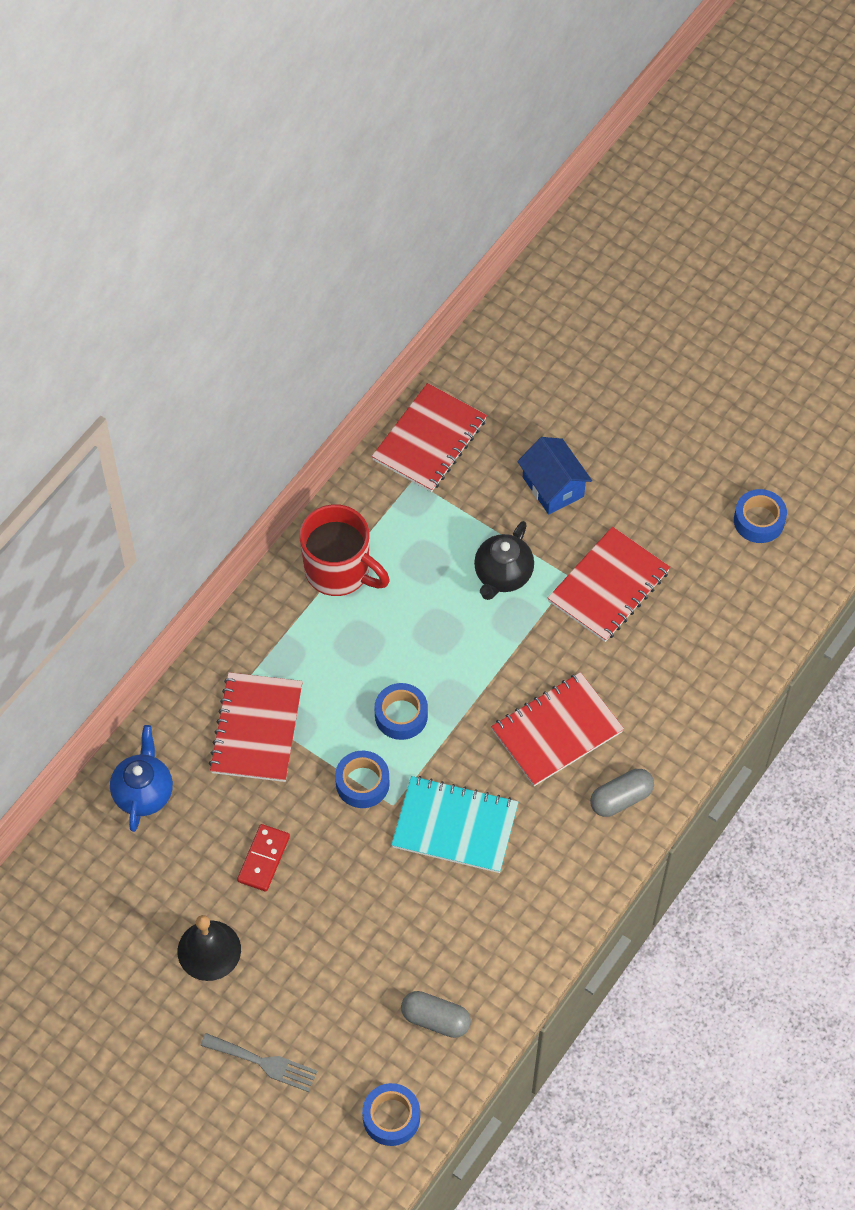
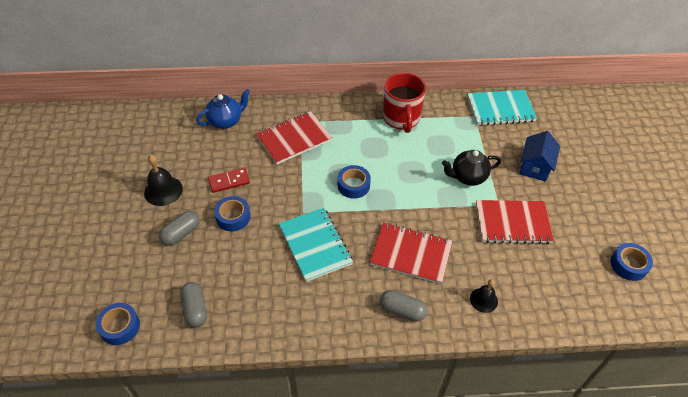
camera: 50 degrees right, 10 degrees down
(263, 1063) = (115, 249): grey fork -> none
(304, 969) = (181, 233): none -> grey capsule
(362, 783) = (303, 193): blue tape -> blue tape (233, 217)
(429, 440) = (500, 109): red notebook -> turquoise notebook
(677, 704) = (483, 300): none -> black bell

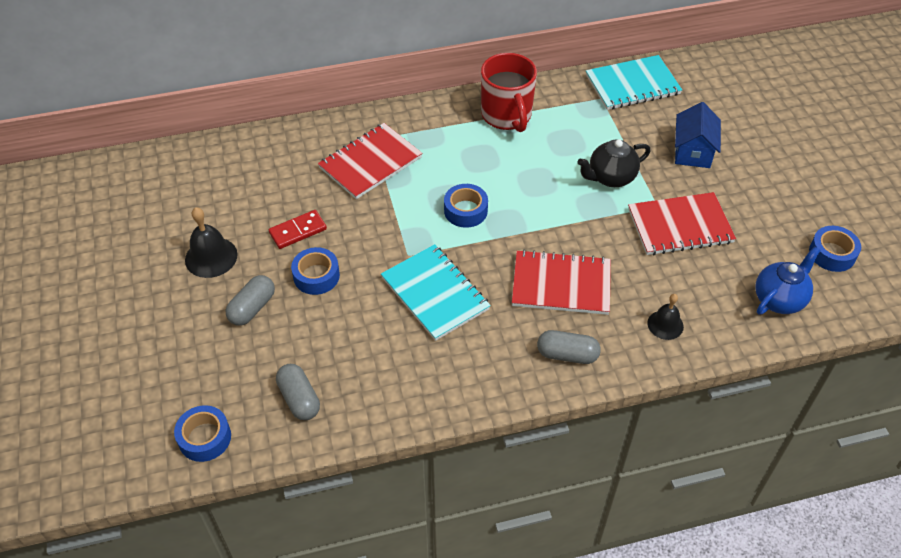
camera: 10 degrees left, 0 degrees up
(226, 121) = (271, 153): blue teapot -> blue teapot (779, 299)

